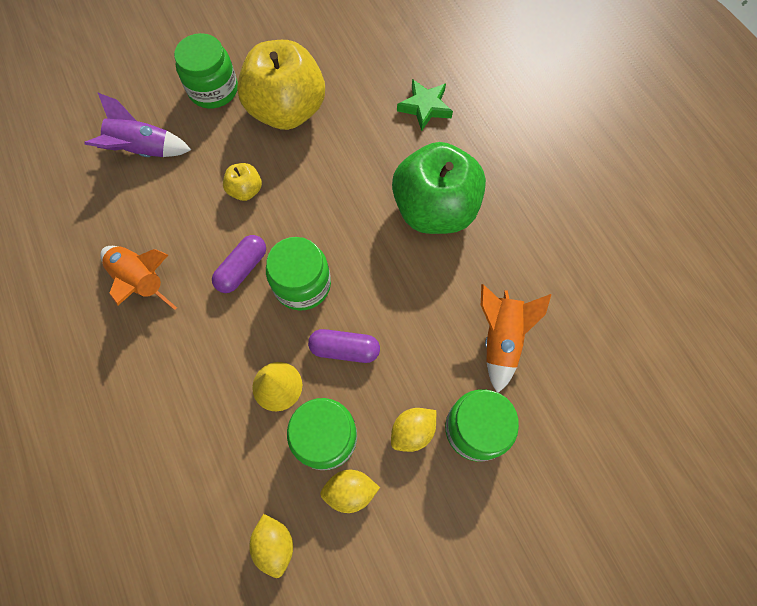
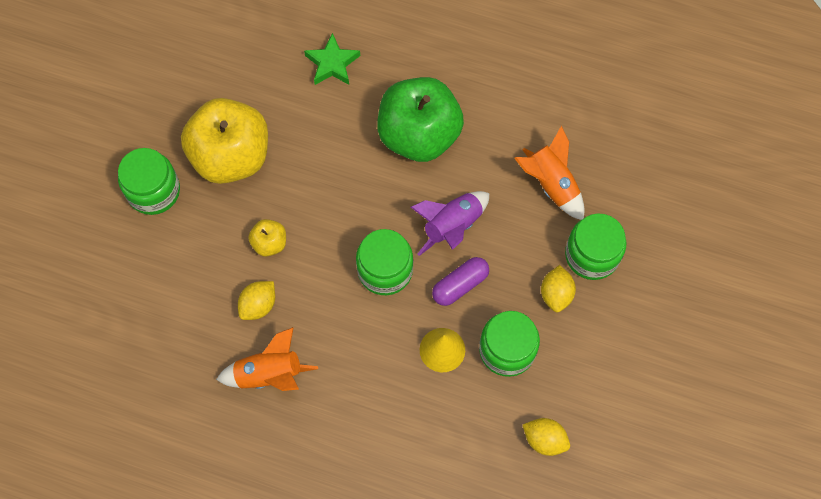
camera: 45 degrees left, 0 degrees up
(144, 150) = (155, 285): purple rocket -> purple rocket (452, 226)
(242, 269) = (331, 299): purple capsule -> none
(350, 491) = (556, 365): yellow lemon -> yellow lemon (258, 305)

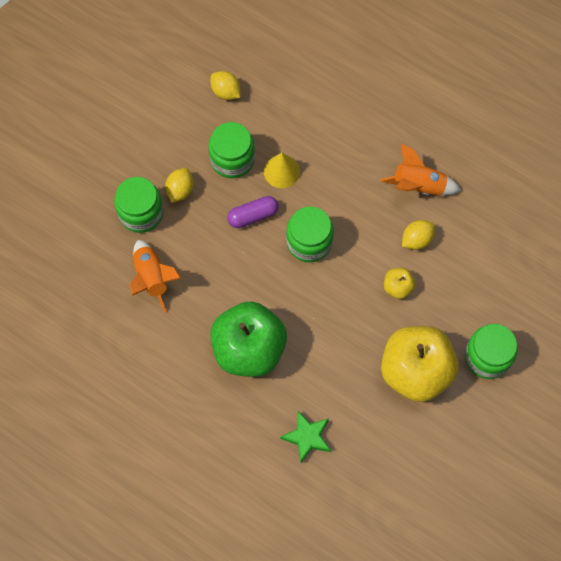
camera: 165 degrees left, 0 degrees up
(452, 226) = (244, 263): purple rocket -> none

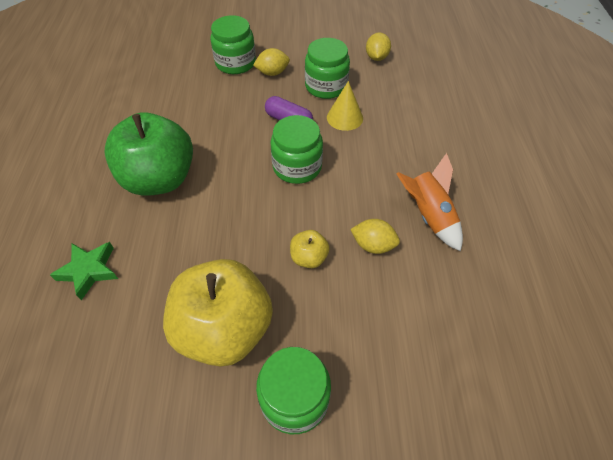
camera: 55 degrees right, 15 degrees down
(152, 278) = (185, 92): orange rocket -> none

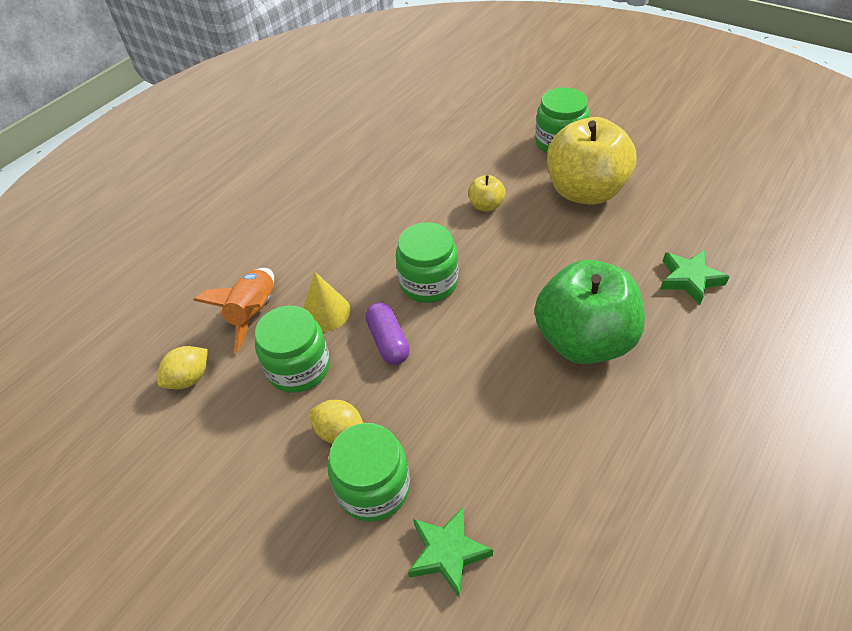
camera: 140 degrees left, 5 degrees down
(183, 59) = (447, 553): none -> green star
(373, 245) = (427, 192): yellow lemon -> none
(428, 216) = (362, 191): orange rocket -> orange rocket (254, 313)

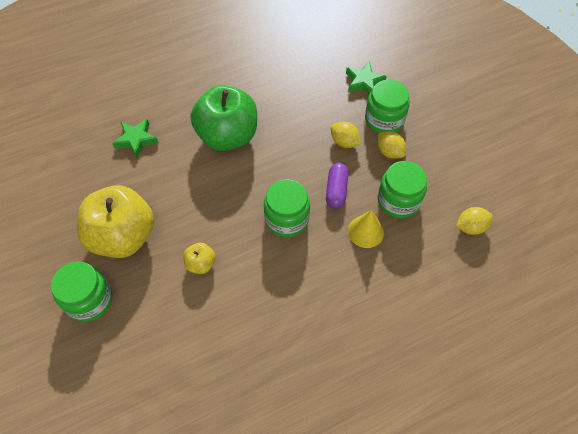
camera: 155 degrees left, 10 degrees up
(254, 313) = (415, 256): orange rocket -> none
(416, 414) = (344, 142): none -> yellow lemon

